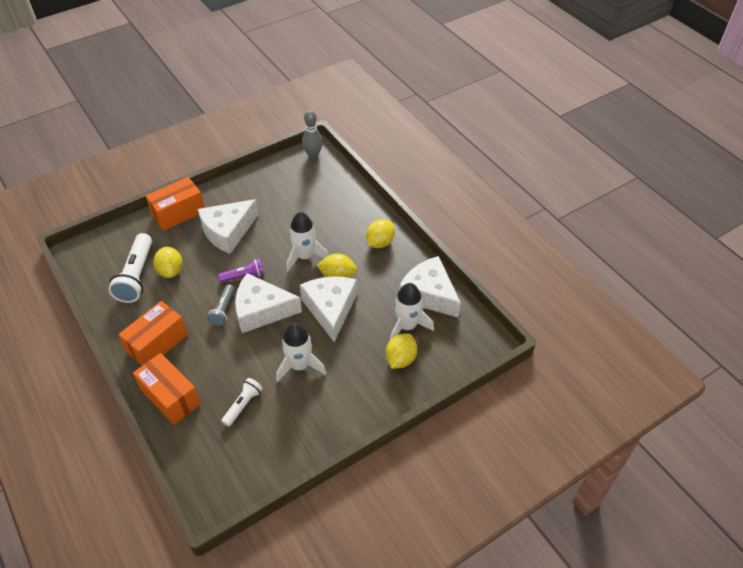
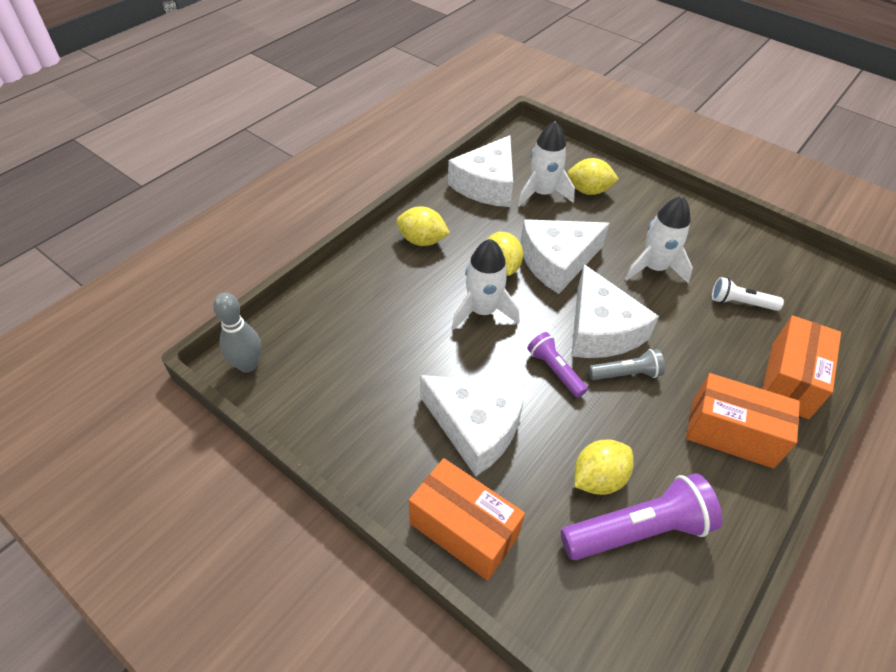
camera: 110 degrees left, 0 degrees up
(136, 276) = (637, 530): white flashlight -> purple flashlight

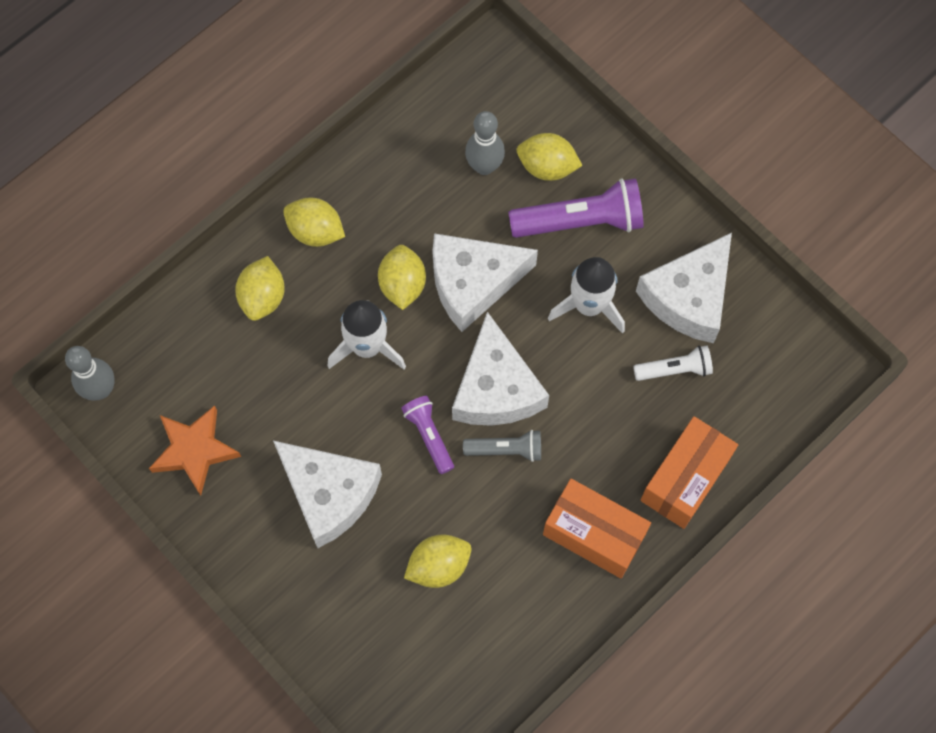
camera: 10 degrees right, 20 degrees up
(341, 404) = (194, 450): none -> orange star
(386, 285) = (263, 297): none -> yellow lemon
(463, 530) = (295, 600): orange box -> none
(487, 185) = (416, 143): white cheese -> white cheese (689, 297)
(542, 193) = (484, 166): white rocket -> grey bowling pin
(637, 530) = (460, 623): purple flashlight -> purple flashlight (580, 221)
(740, 303) = (674, 369): white flashlight -> white flashlight turned 150 degrees clockwise

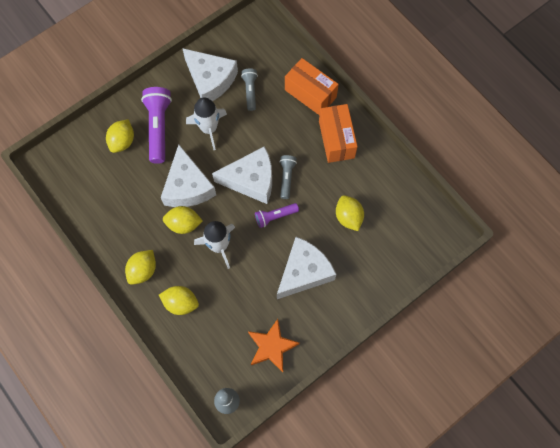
camera: 85 degrees left, 0 degrees up
(484, 166) = (116, 174): grey bowling pin -> none
(594, 534) = (336, 139): orange box -> orange box turned 45 degrees counterclockwise
(674, 369) = (250, 91): white flashlight -> grey flashlight

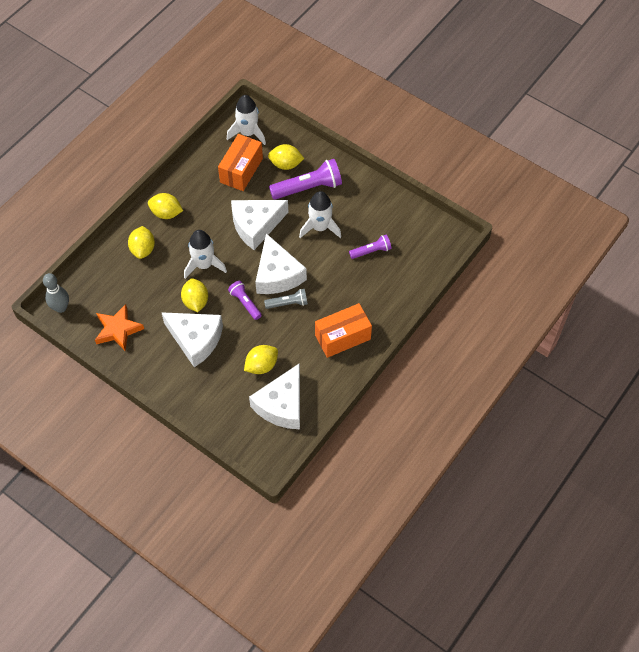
camera: 75 degrees right, 10 degrees down
(69, 168) = (248, 133): none -> white rocket
(183, 224) = (218, 232): yellow lemon -> yellow lemon (195, 301)
(210, 80) = (372, 215): white cheese -> white cheese (282, 405)
(250, 91) = (371, 251): grey flashlight -> purple flashlight
(310, 93) = (386, 303): orange box -> orange box (241, 170)

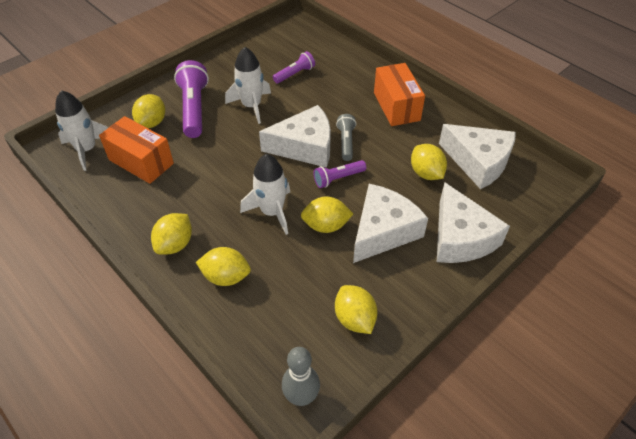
camera: 80 degrees left, 10 degrees down
(118, 330) = (354, 319): orange star -> yellow lemon
(256, 225) = (229, 157): white cheese -> white cheese (460, 237)
(371, 251) = (295, 74): purple flashlight -> purple flashlight turned 60 degrees clockwise

